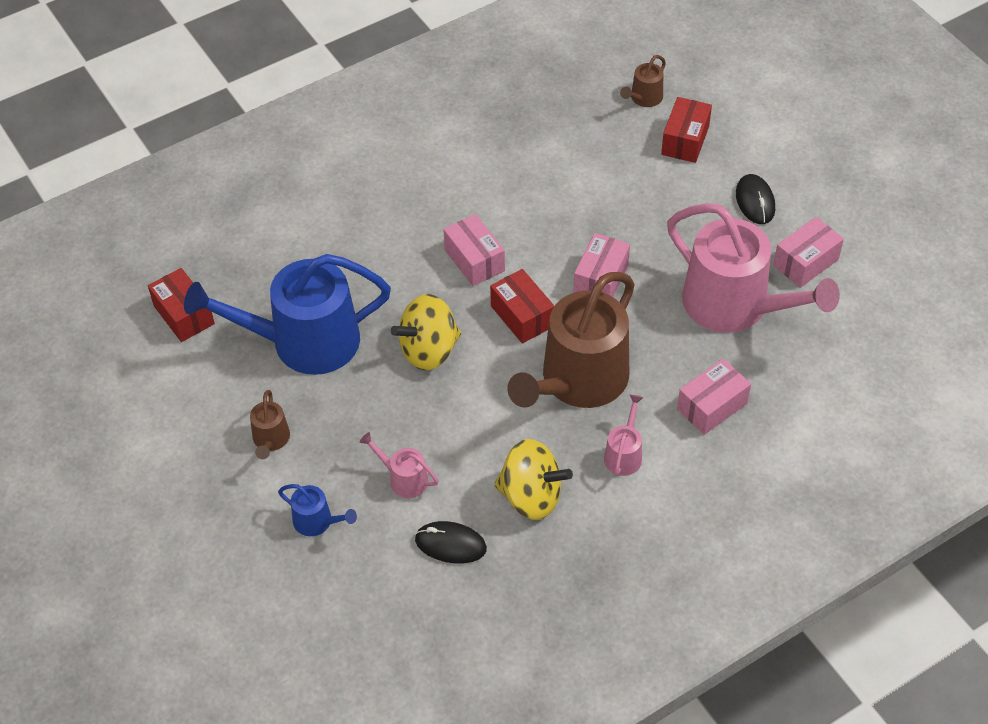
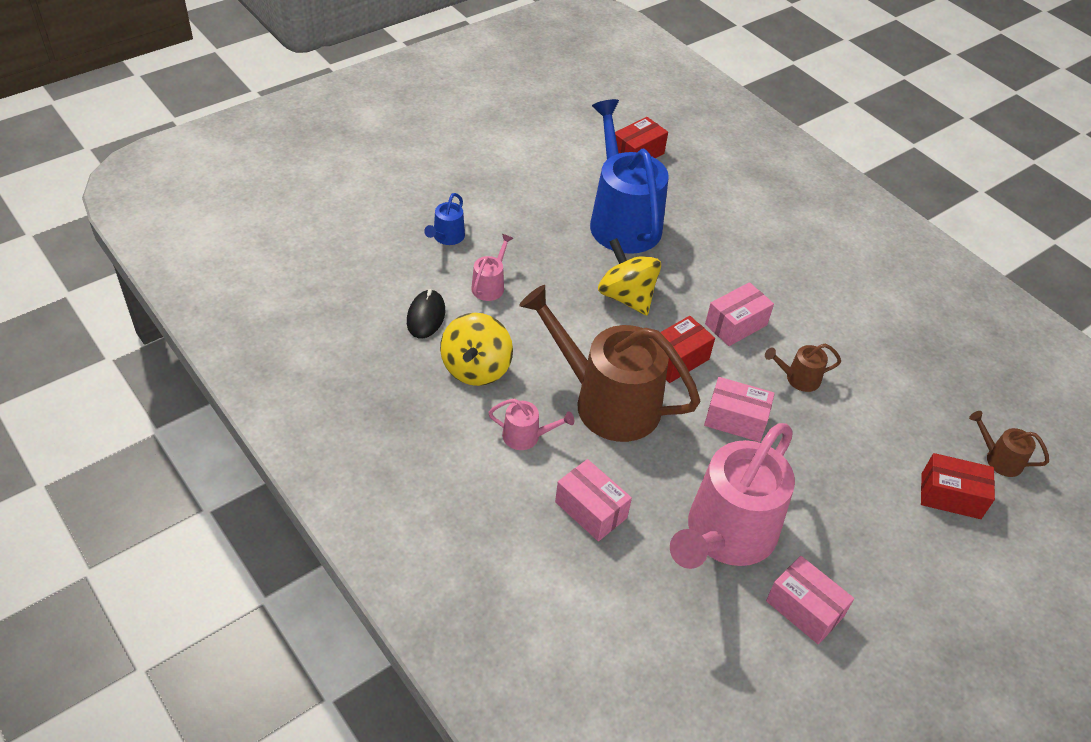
camera: 80 degrees right, 5 degrees down
(270, 440) = (522, 207): brown watering can -> brown watering can (798, 378)
(755, 201) = (881, 561): black mouse -> none

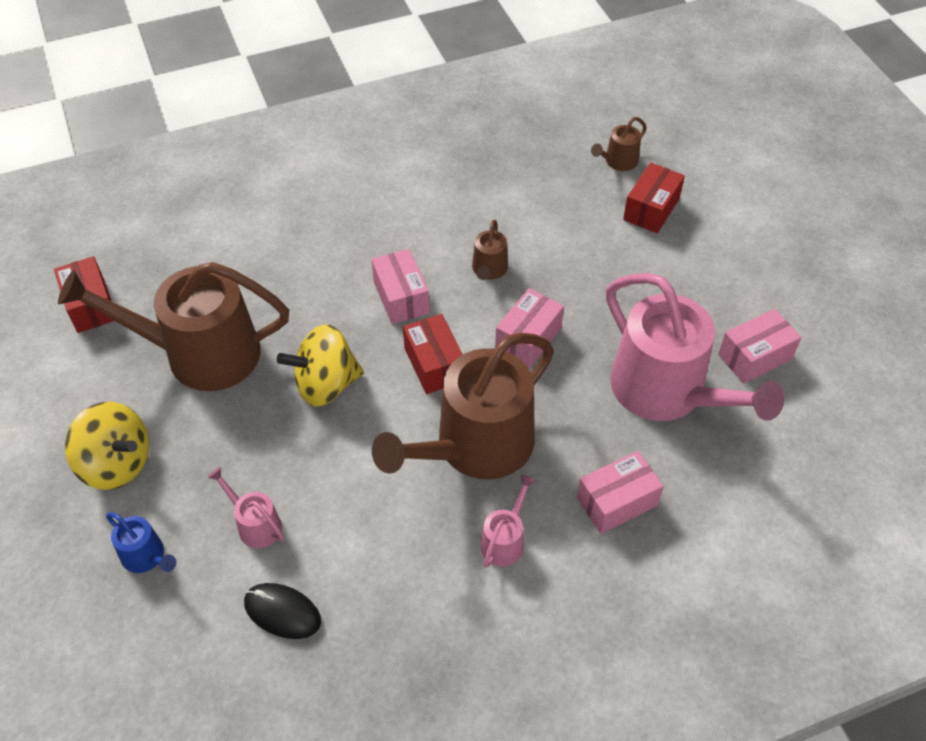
camera: 70 degrees left, 5 degrees up
(476, 368) = (388, 571): yellow spinning top -> yellow spinning top (116, 463)
(622, 221) = (200, 354): blue watering can -> brown watering can

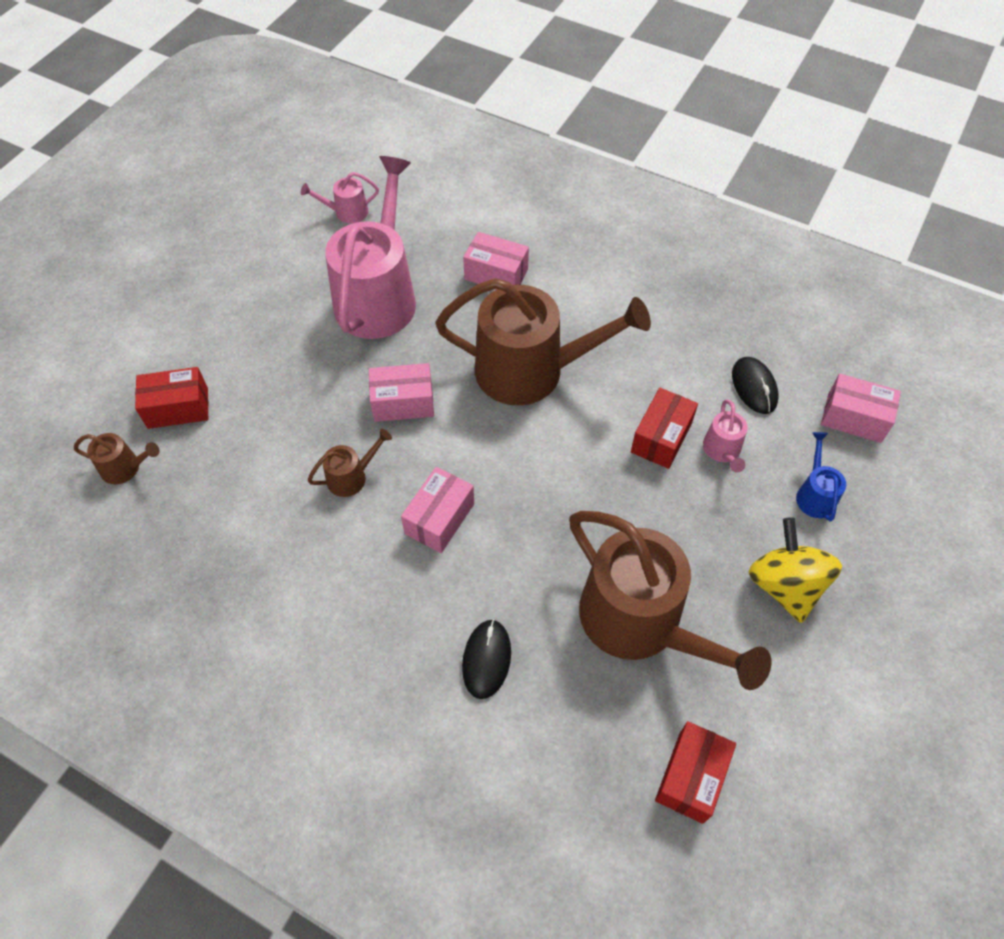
camera: 130 degrees left, 5 degrees up
(276, 258) = (486, 659): none -> black mouse
(326, 384) = (574, 502): yellow spinning top -> none
(434, 364) = (485, 445): red box -> red box (661, 438)
(504, 541) = (583, 311): pink watering can -> pink watering can (347, 212)
(754, 357) = (300, 267): pink box -> pink box (854, 418)

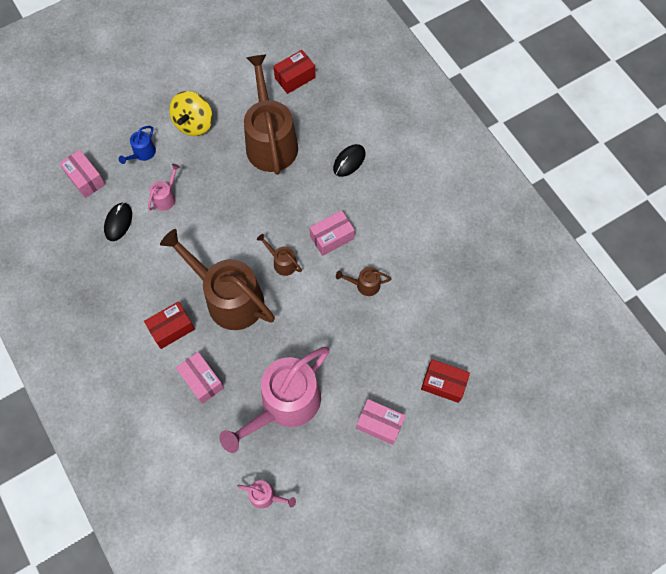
camera: 150 degrees left, 10 degrees up
(125, 468) = (486, 357): brown watering can -> brown watering can (282, 262)
(403, 402) = (312, 316): pink box -> pink box (379, 424)
(661, 438) = (190, 221): red box -> red box (172, 328)

